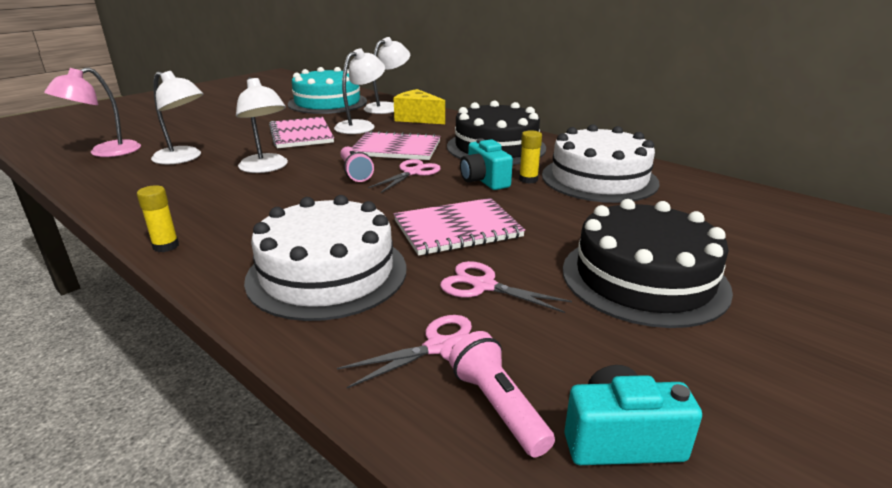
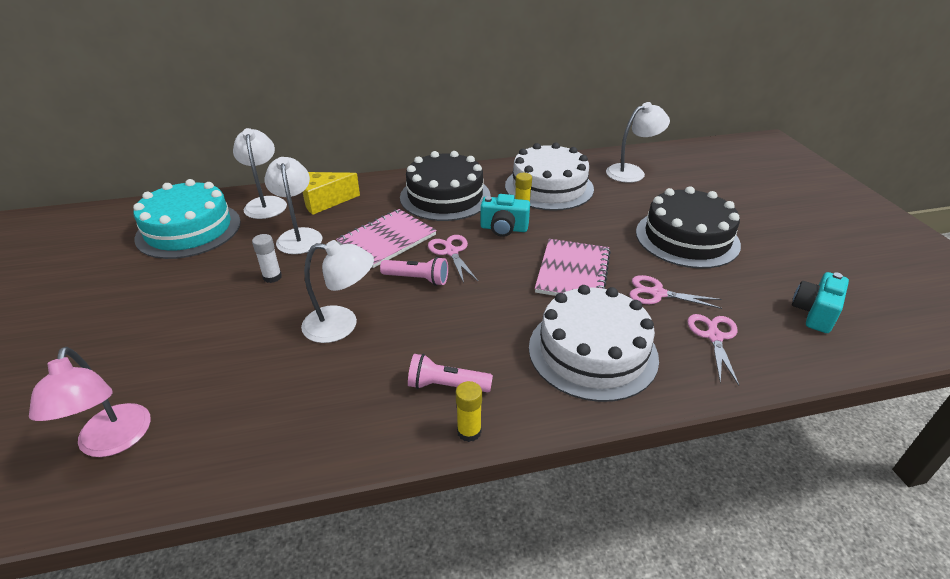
camera: 55 degrees left, 10 degrees up
(184, 158) = (234, 376): white lamp -> white lamp (632, 172)
(301, 135) = (272, 277): pink notebook -> white glue stick
(483, 286) = (657, 293): pink scissors -> pink scissors turned 45 degrees clockwise
(497, 406) = (776, 338): pink flashlight -> pink flashlight (446, 386)

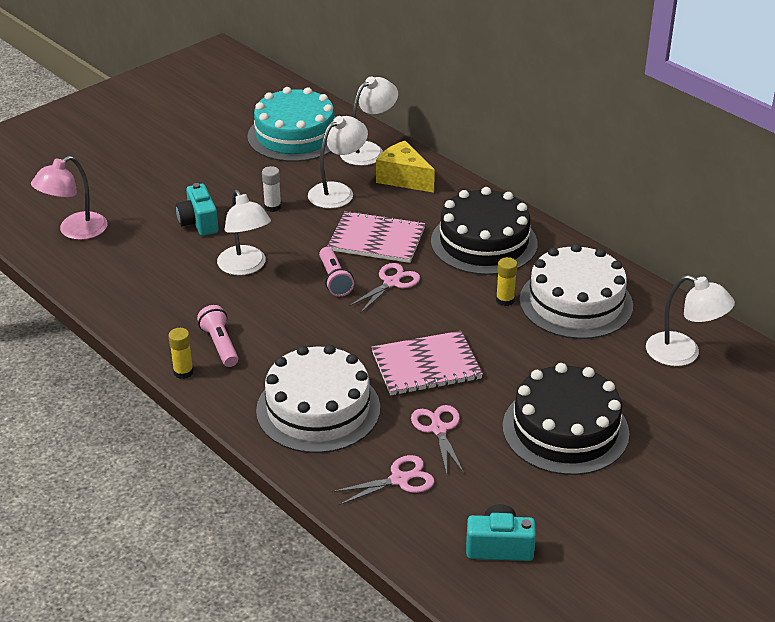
camera: 60 degrees right, 0 degrees up
(504, 228) = (461, 299): turquoise camera -> turquoise camera (199, 222)

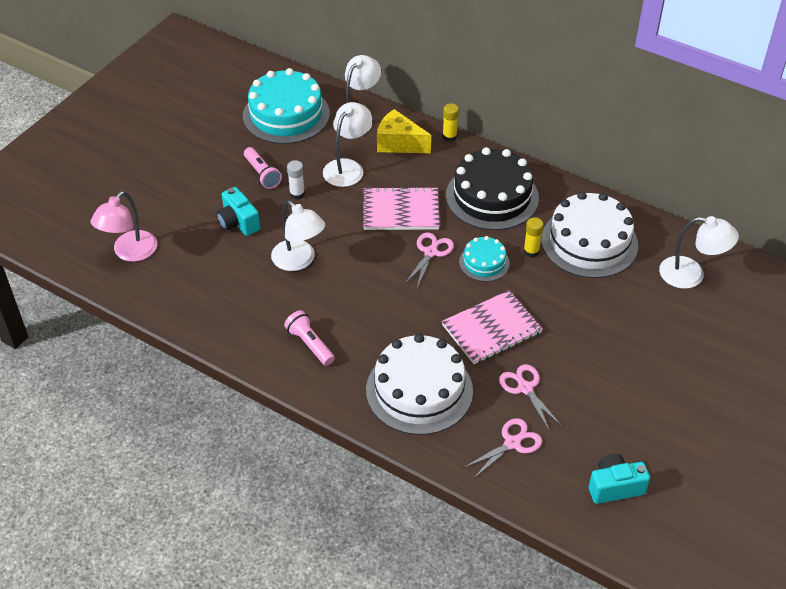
camera: 15 degrees left, 10 degrees up
(183, 372) = (289, 378): yellow glue stick -> yellow glue stick (449, 136)
(334, 280) = (381, 259): pink flashlight -> pink flashlight (262, 174)
(446, 302) = (484, 262): none -> turquoise cake
(565, 429) = (625, 366): black cake -> none

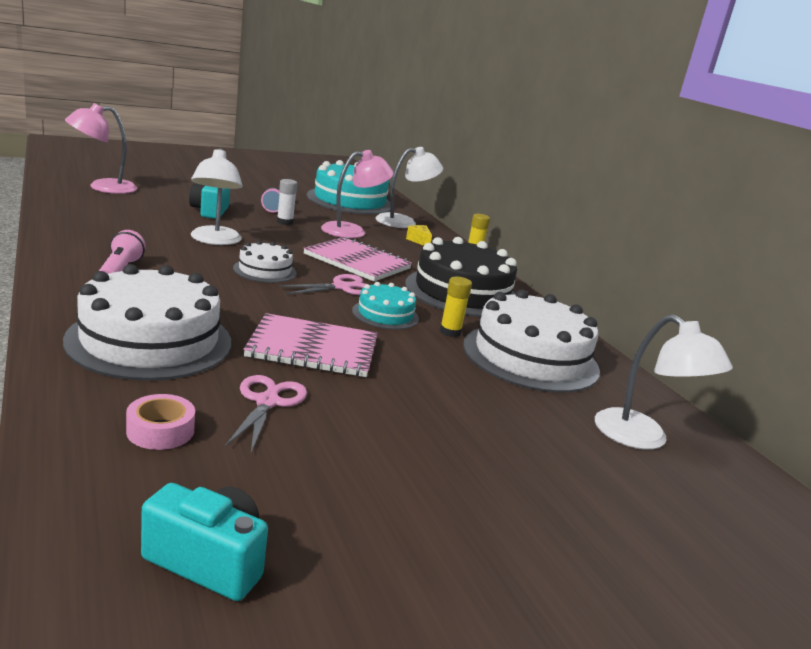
camera: 30 degrees right, 25 degrees down
(347, 167) = (352, 231): white lamp -> pink lamp
(372, 271) = (265, 270): none -> white cake
(399, 143) = (419, 241): yellow cheese -> yellow cheese, size x0.50
(512, 443) = (160, 430): pink scissors -> pink tape

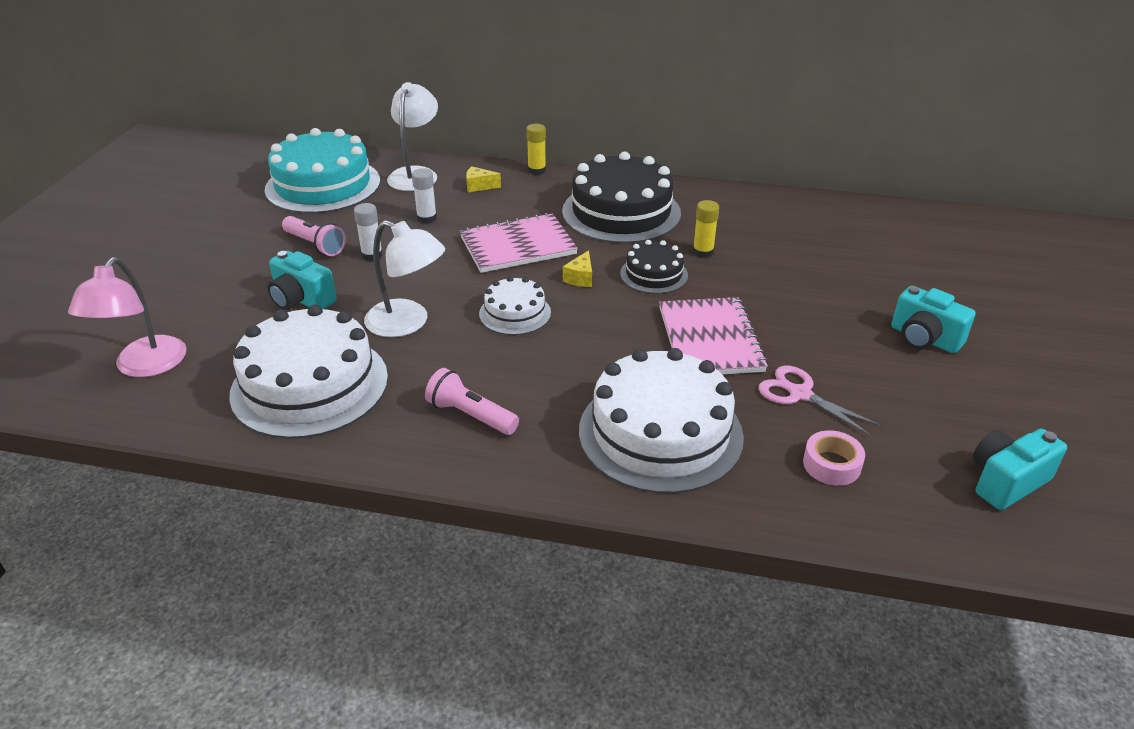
camera: 50 degrees left, 15 degrees up
(313, 348) = (710, 339): pink notebook -> pink notebook turned 45 degrees counterclockwise
(341, 287) = (580, 278): pink scissors -> yellow cheese
(352, 231) = (427, 218): pink lamp -> white glue stick
(385, 314) = (654, 274): turquoise cake -> black cake
(452, 473) = (924, 338): none -> turquoise camera
(530, 357) = (763, 230): white cake -> white cake (310, 385)
(643, 438) = (898, 236): white lamp -> none

